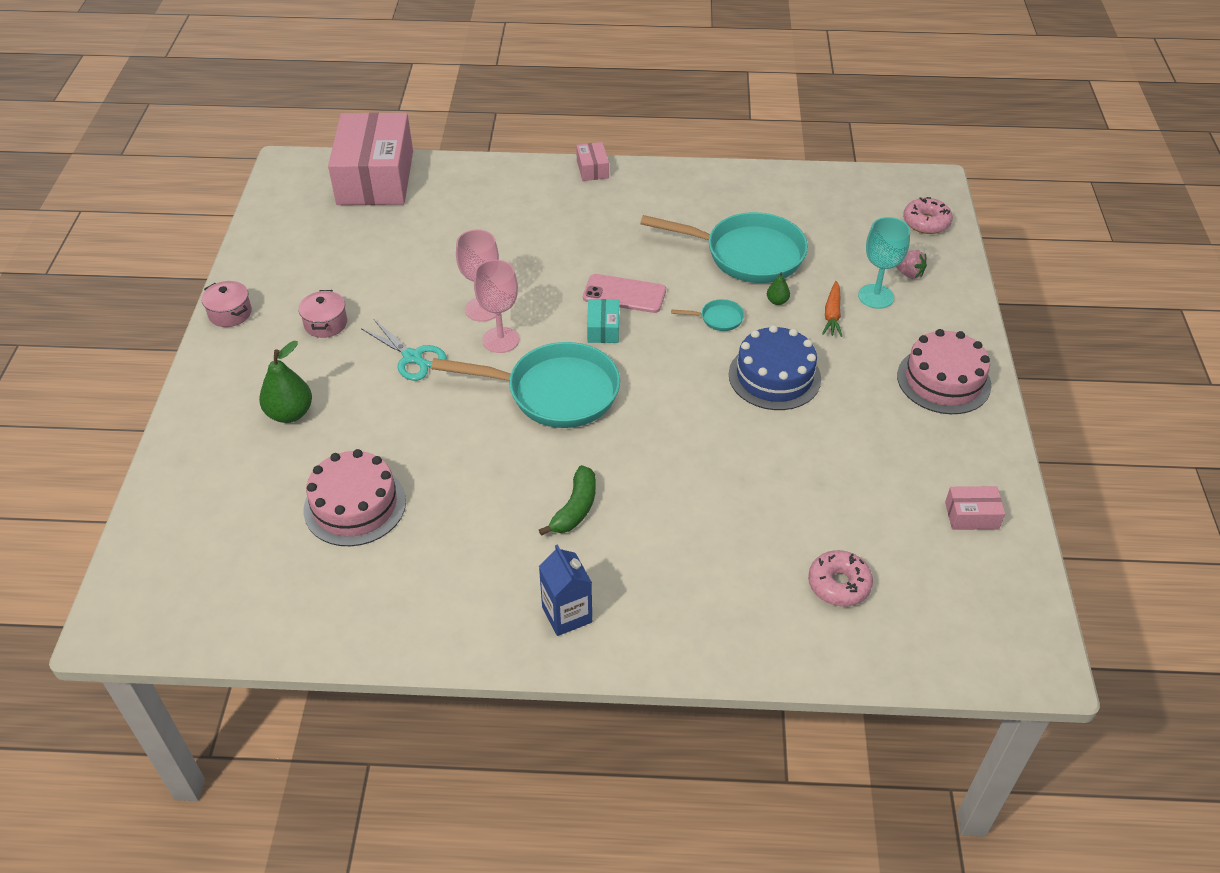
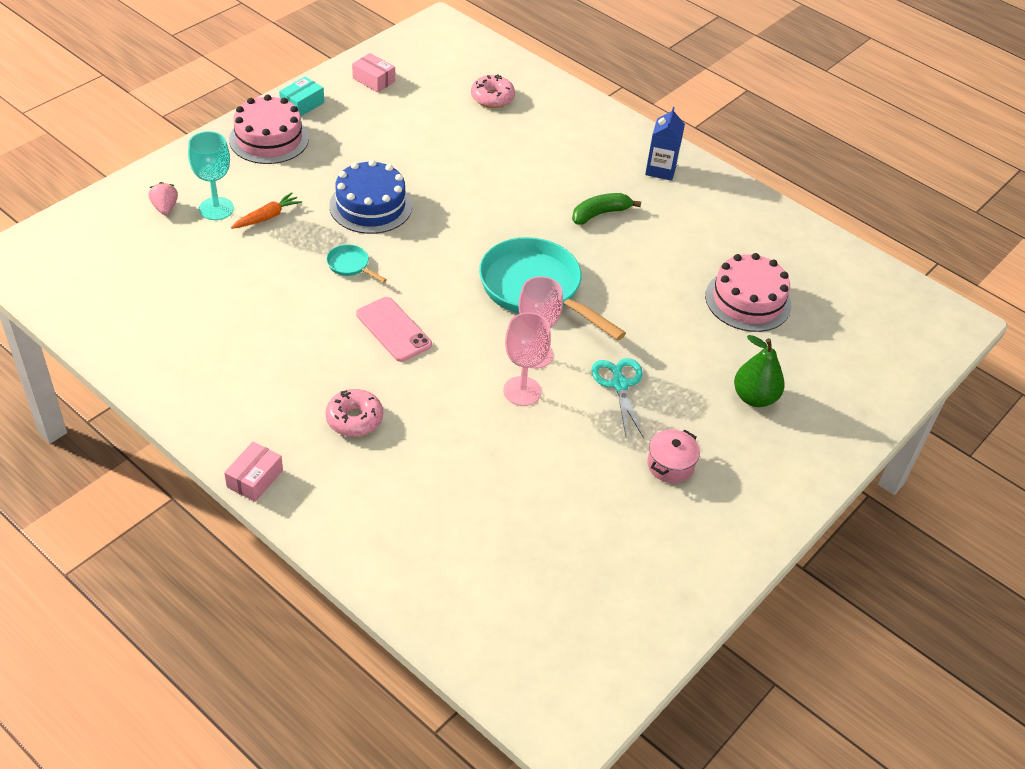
camera: 145 degrees left, 0 degrees up
(230, 313) = (753, 536): pink pot -> none
(375, 178) = (482, 629): pink box -> none
(603, 328) = (445, 313): turquoise box -> turquoise box (302, 104)
(747, 254) = (252, 298): turquoise pan -> none
(777, 301) = (289, 250): green pear -> none
(926, 222) = (78, 232): pink donut -> pink donut (354, 419)

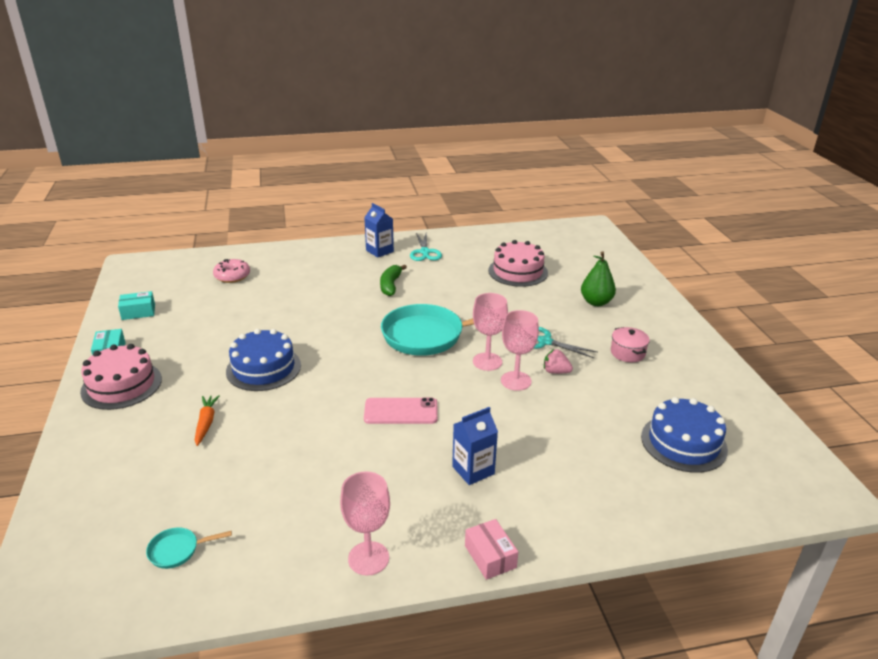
camera: 50 degrees left, 15 degrees down
(165, 208) = (114, 477): pink strawberry -> pink strawberry (555, 372)
(195, 402) = (368, 558): none -> pink goblet
(216, 209) = (158, 447): turquoise goblet -> none
(350, 265) = (312, 404): turquoise pan -> turquoise pan (177, 550)
(354, 419) = (473, 470): pink donut -> blue carton
(374, 80) = (138, 312): pink box -> turquoise box
(540, 569) = (683, 443): none -> blue cake
(700, 205) = (425, 252): none -> turquoise scissors

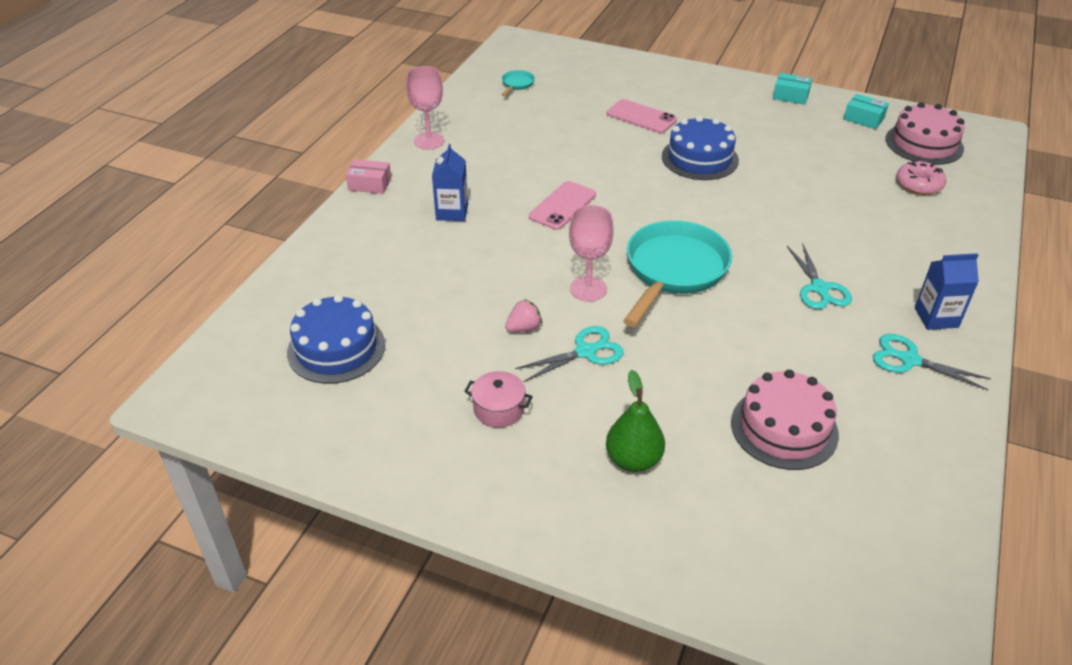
camera: 125 degrees right, 10 degrees up
(121, 385) = (732, 93): pink cake -> pink cake (924, 144)
(138, 312) = (864, 119): turquoise box -> turquoise box turned 75 degrees counterclockwise
(206, 423) = (641, 117): orange carrot -> pink phone
(390, 285) = (819, 289): green banana -> turquoise scissors
(516, 381) = (537, 292): pink goblet -> none

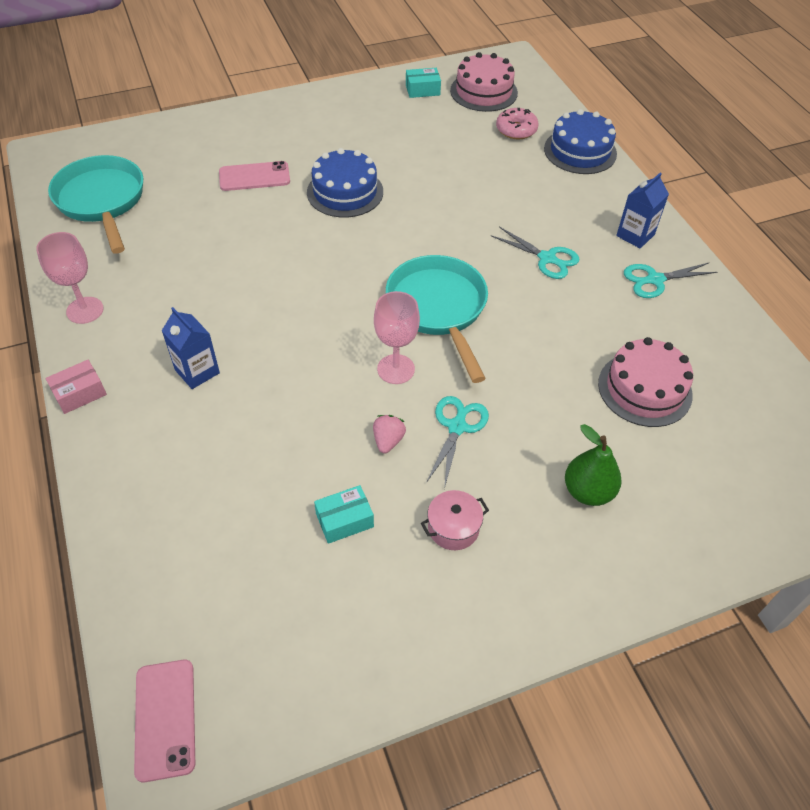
camera: 45 degrees left, 10 degrees up
(336, 348) = (255, 582): blue cake -> blue cake (580, 151)
(517, 84) = (102, 201): turquoise pan -> turquoise pan, size x2.43
(562, 206) = (287, 303): pink phone -> pink phone (165, 719)
(790, 96) = (349, 95): turquoise box -> turquoise box (344, 520)

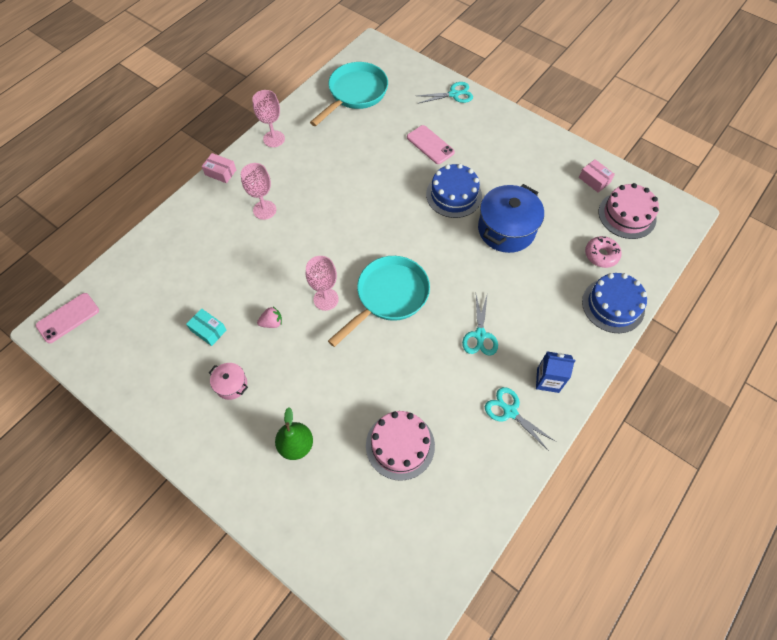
camera: 60 degrees right, 10 degrees up
(197, 371) = (264, 210): blue carton -> pink goblet
(422, 90) = (594, 180): turquoise box -> pink box
(428, 176) = (506, 229): none -> blue pot
(457, 426) = (303, 352): turquoise scissors -> turquoise scissors (454, 94)

